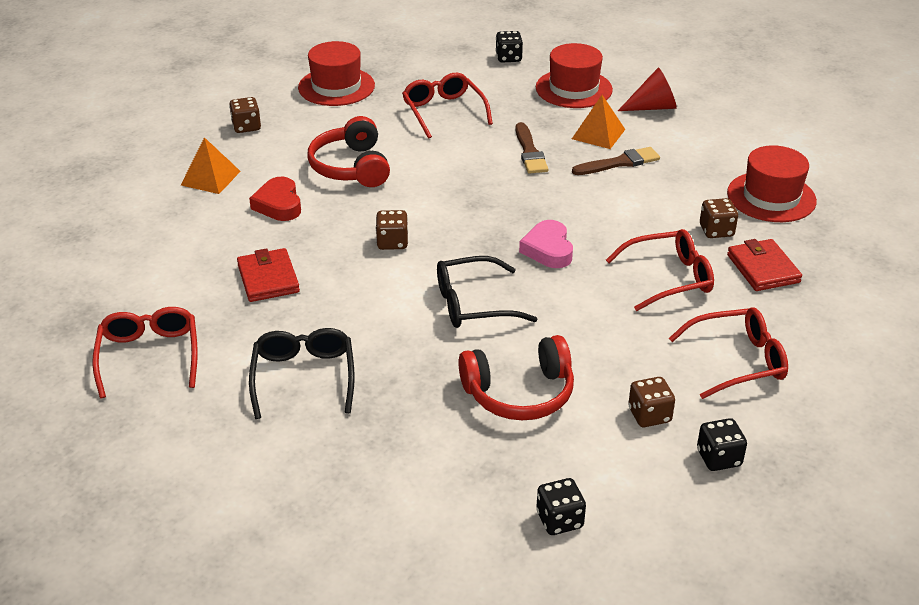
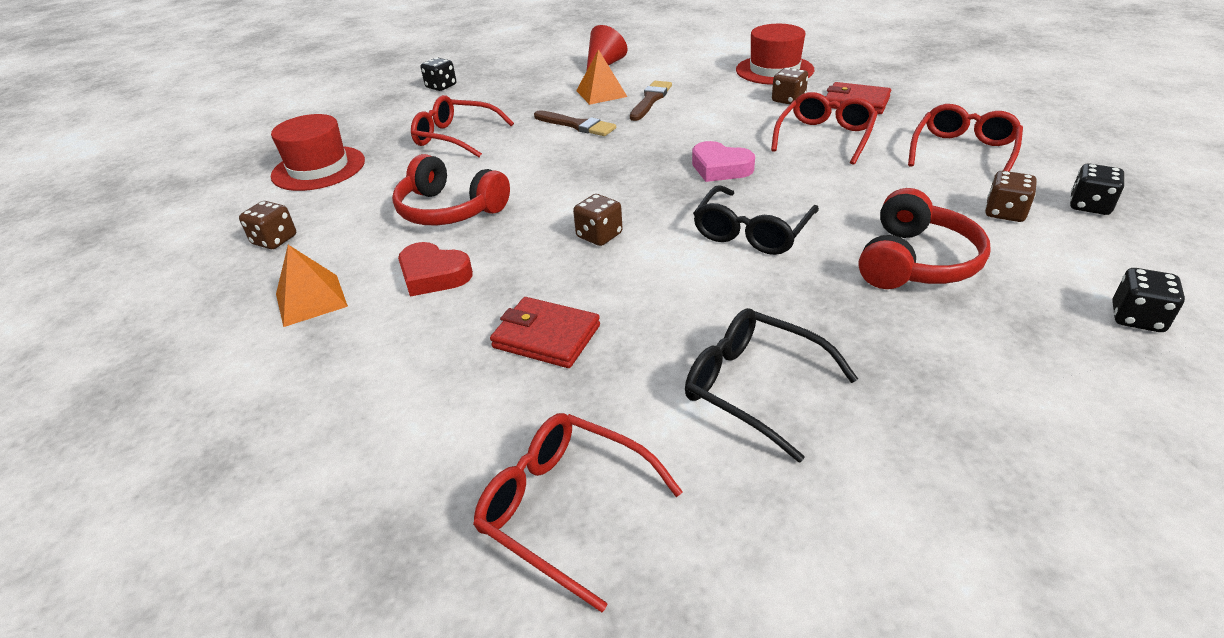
camera: 45 degrees left, 0 degrees up
(573, 89) = (529, 80): red hat -> none

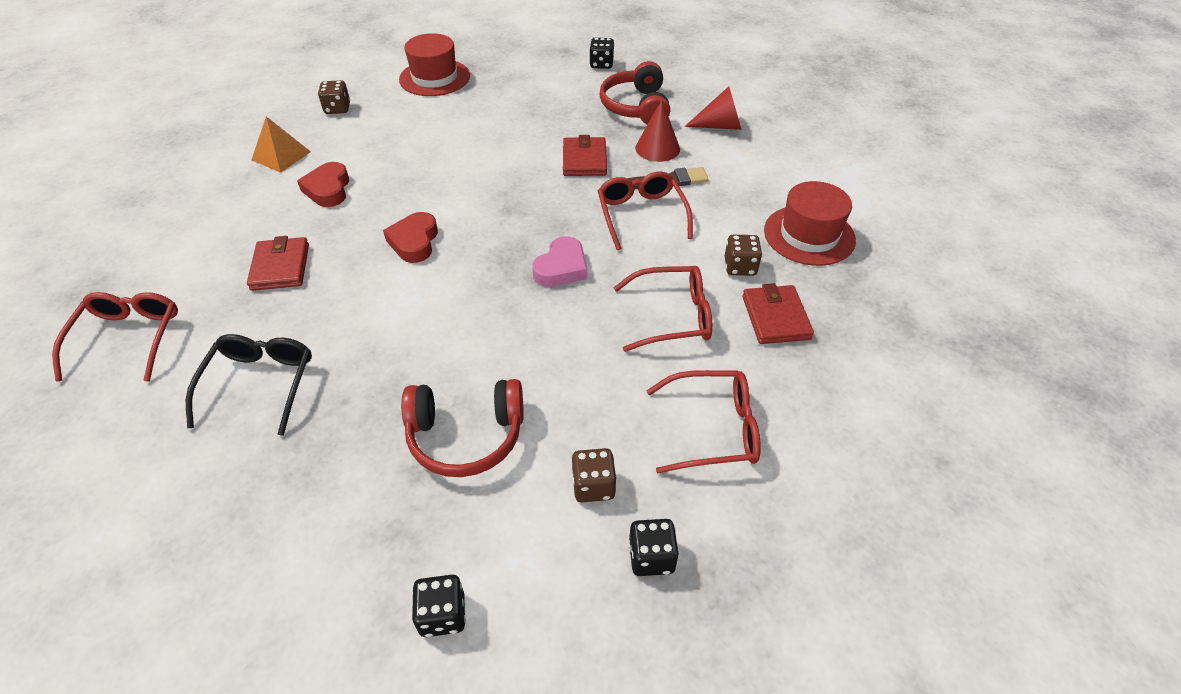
camera: 55 degrees right, 10 degrees up
(450, 210) = (412, 158): red headphones -> red headphones (636, 107)
(455, 137) = (520, 111): red glasses -> red glasses (641, 214)
(576, 125) = (584, 160): brown brush -> red wallet
(599, 236) = (414, 242): brown dice -> red heart
(601, 93) = (657, 148): orange pyramid -> red cone
(720, 168) = (561, 268): pink heart -> pink heart turned 150 degrees counterclockwise
(751, 232) = (462, 321): black glasses -> none

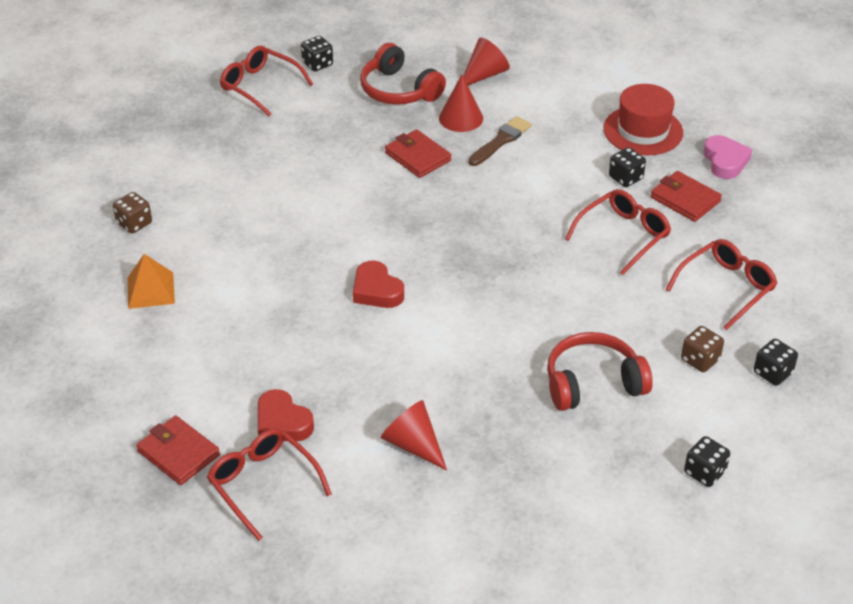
camera: 40 degrees left, 5 degrees down
(260, 384) = (413, 444): black glasses -> red cone
(280, 267) = (300, 368): red wallet -> red wallet (178, 453)
(328, 189) = (241, 293): red heart -> red heart (282, 422)
(434, 78) = (182, 149): red hat -> none
(466, 436) = (593, 383): red headphones -> red headphones turned 150 degrees counterclockwise
(561, 268) = (510, 246): pink heart -> pink heart (725, 161)
(641, 214) = (515, 177): red glasses -> red glasses (260, 86)
(740, 267) = (625, 178): brown dice -> black dice

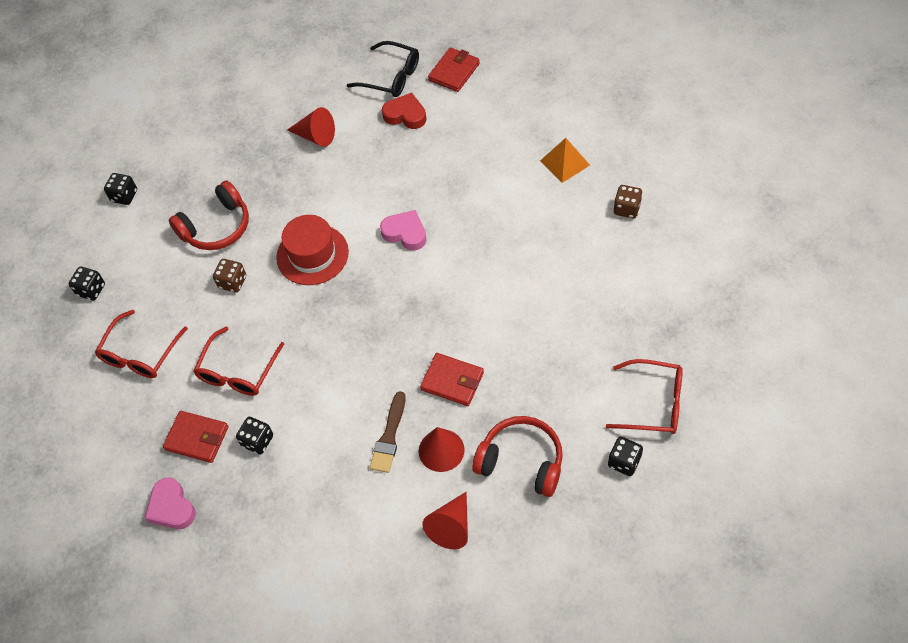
camera: 160 degrees right, 15 degrees up
(178, 453) = (454, 72): red wallet -> red wallet turned 75 degrees counterclockwise
(263, 484) = (391, 77): red glasses -> black glasses
(376, 290) = (405, 233): red heart -> pink heart
(643, 130) = (261, 515): red hat -> red hat (312, 254)
(700, 360) = (146, 278): brown dice -> brown dice (232, 282)

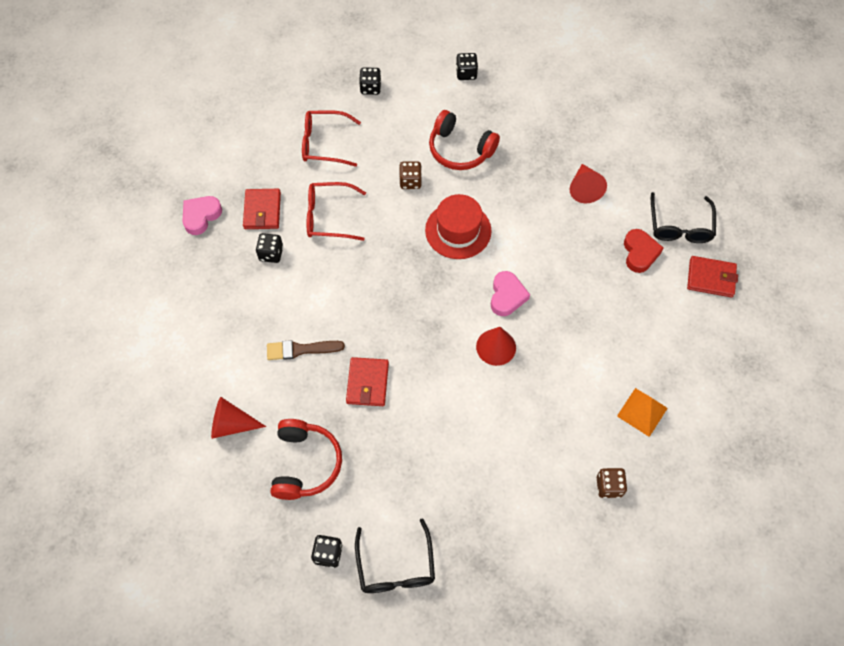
camera: 65 degrees right, 5 degrees up
(441, 450) = (299, 395): red cone -> red cone (496, 347)
(654, 403) = (396, 567): red glasses -> black glasses

